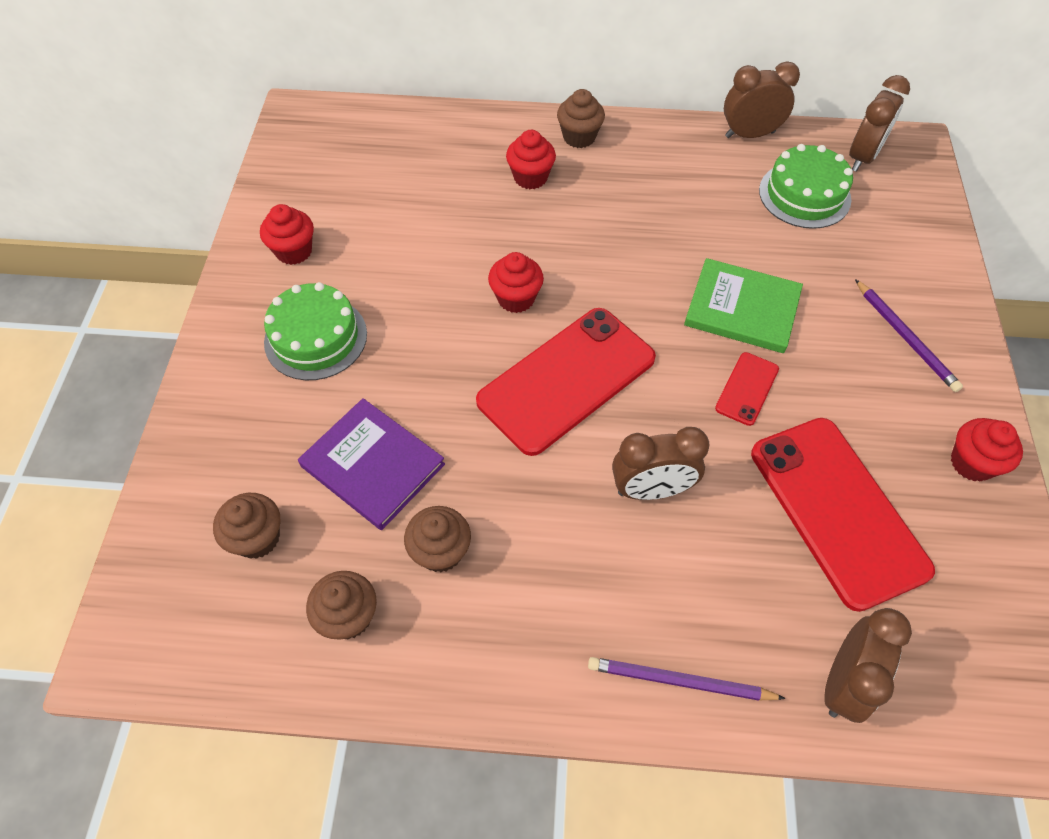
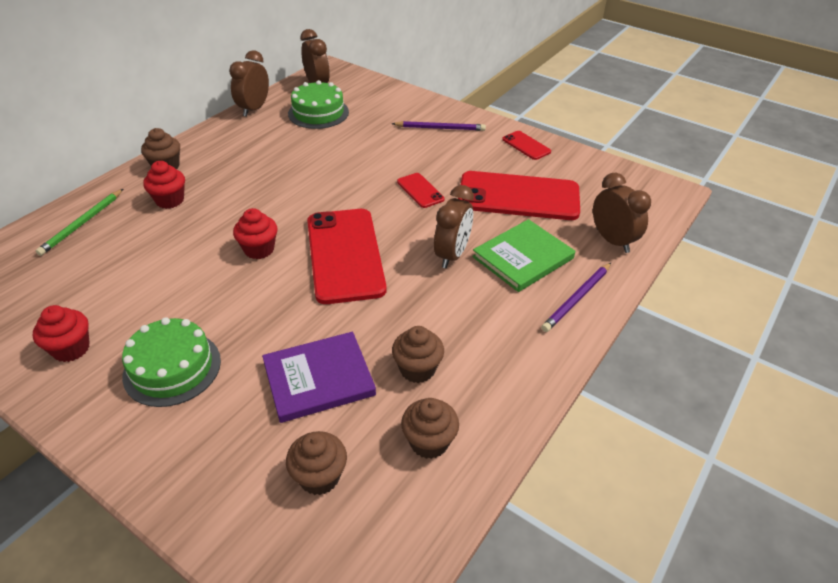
camera: 60 degrees left, 15 degrees down
(446, 141) = (82, 224): none -> green pencil
(742, 308) = (367, 167): green book -> green book (523, 257)
(971, 463) = (526, 145): red cupcake -> red phone

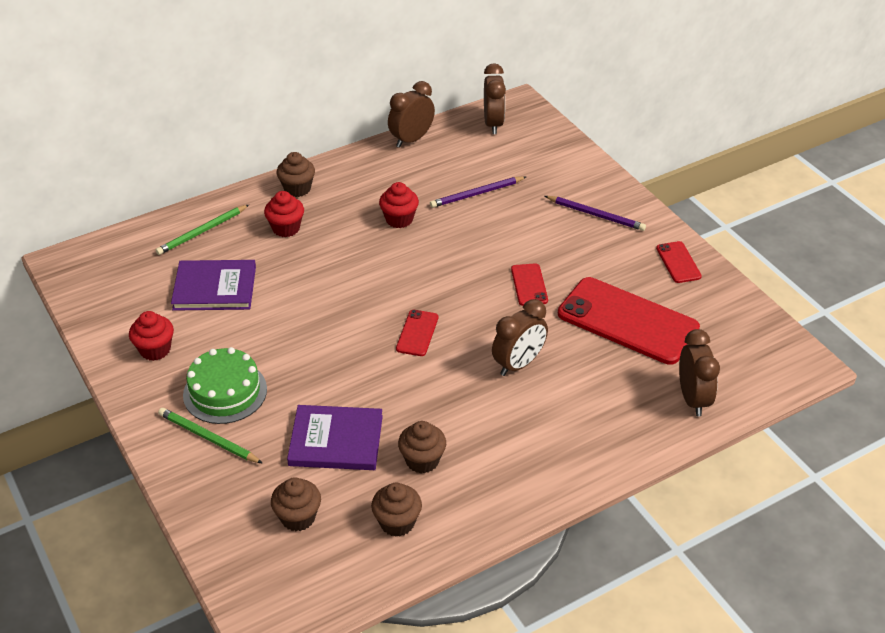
camera: 25 degrees right, 0 degrees up
(117, 270) = (214, 288): none -> purple book
(173, 423) = (208, 438): none -> green pencil
(259, 249) = (343, 304): red cupcake -> red cupcake (399, 219)
(318, 113) = (475, 161): green cake -> none
(345, 255) = (417, 333): red phone -> red phone, size x0.45
(523, 257) = (586, 388): green book -> none
(577, 299) = (611, 446): purple pencil -> purple pencil (476, 194)

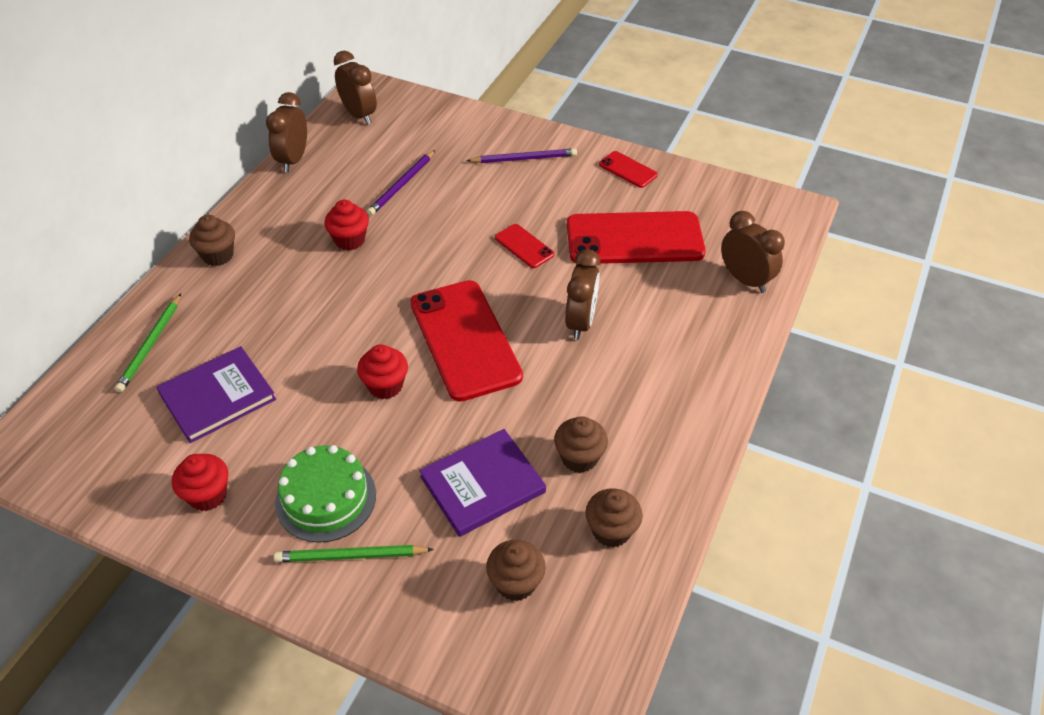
camera: 35 degrees left, 5 degrees up
(286, 228) = (241, 300): red cupcake -> red cupcake (385, 386)
(417, 333) = (465, 339): red phone -> red phone, size x2.21

